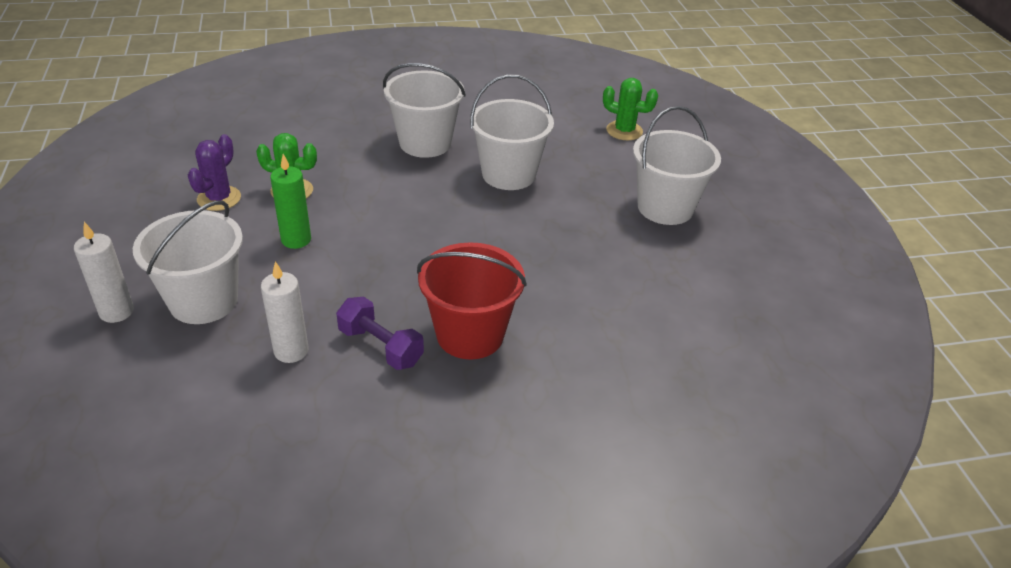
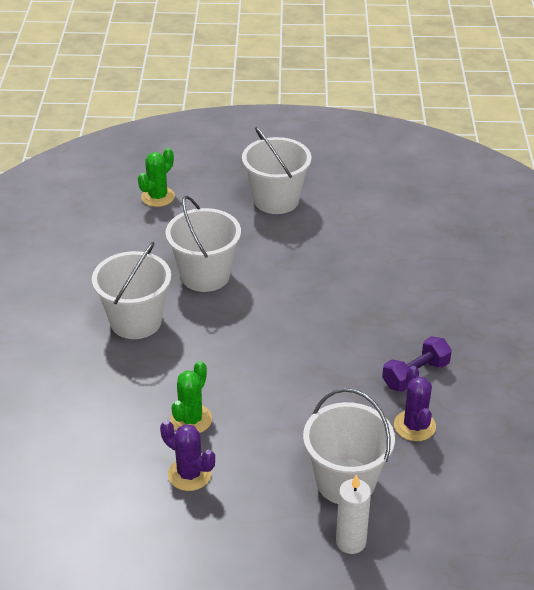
camera: 75 degrees left, 0 degrees up
(291, 351) = (414, 426): white candle -> purple cactus
(296, 240) = (270, 419): green candle -> none
(470, 334) = (408, 326): red bucket -> none

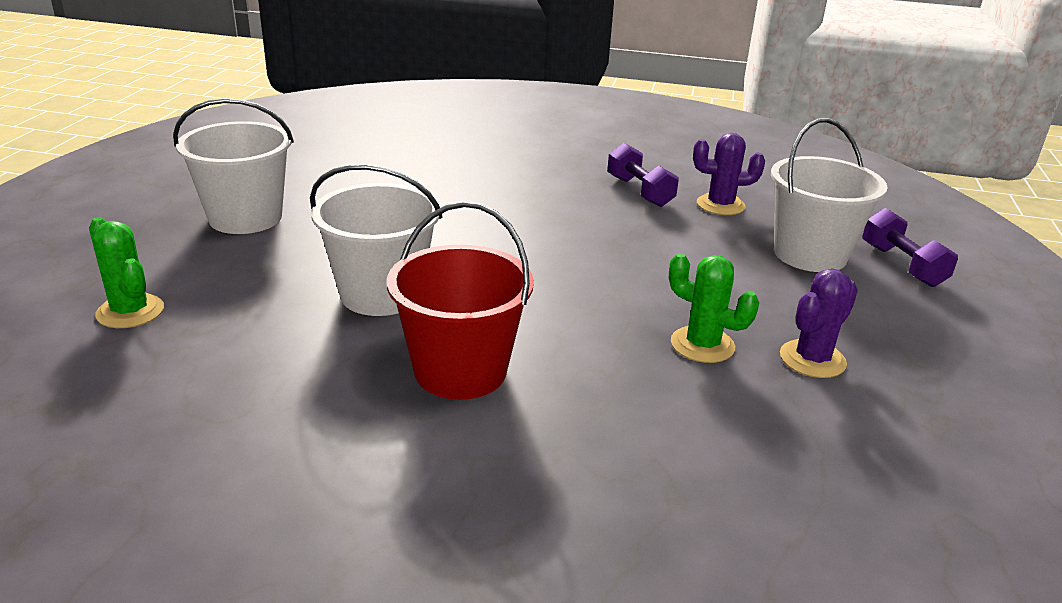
camera: 80 degrees left, 10 degrees down
(136, 321) = (460, 371): white bucket -> red bucket
(351, 542) = (902, 265): white candle -> purple dumbbell

